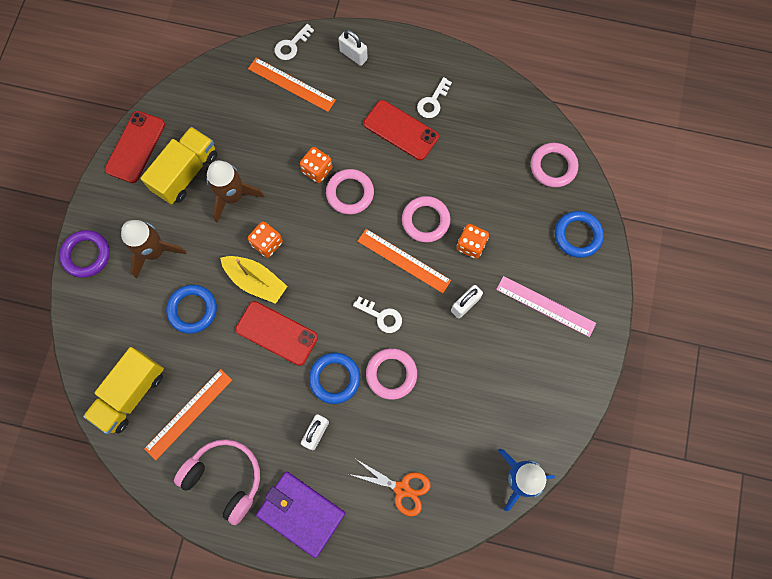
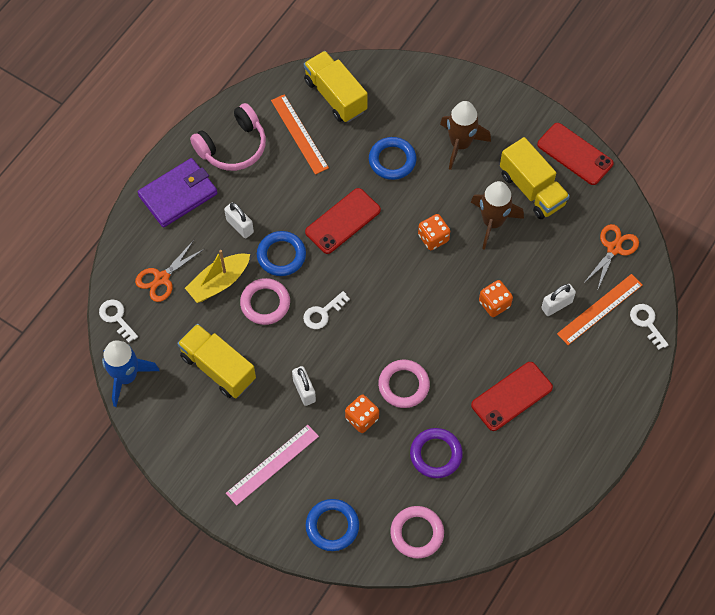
camera: 110 degrees right, 10 degrees down
(86, 255) = (477, 91): purple ring -> purple ring (436, 454)
(226, 89) = (614, 248): none -> orange scissors
(256, 281) = (399, 218): yellow boat -> yellow boat (219, 282)
(350, 193) = (458, 326): pink ring -> none
(353, 55) = (616, 379): white padlock -> white padlock (556, 305)
(403, 260) = (370, 351): orange ruler -> none
(432, 102) = (534, 439): white key -> white key (116, 318)
(474, 392) = (218, 368): none -> yellow truck

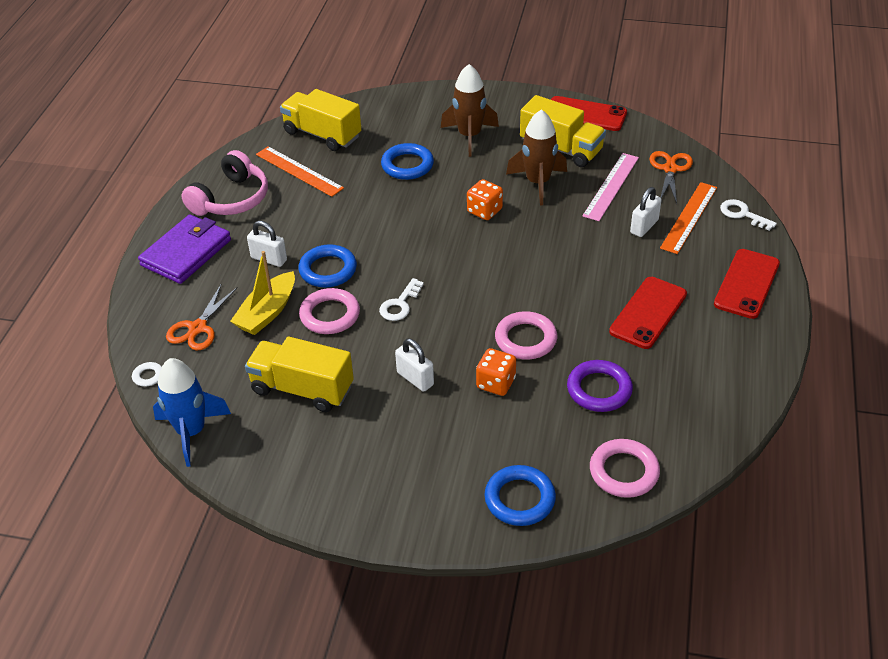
camera: 20 degrees left, 20 degrees down
(272, 464) = (414, 461): pink ruler -> pink ruler (611, 186)
(342, 221) = (381, 224): red phone -> red phone (746, 284)
(494, 304) = (580, 244): orange dice -> none

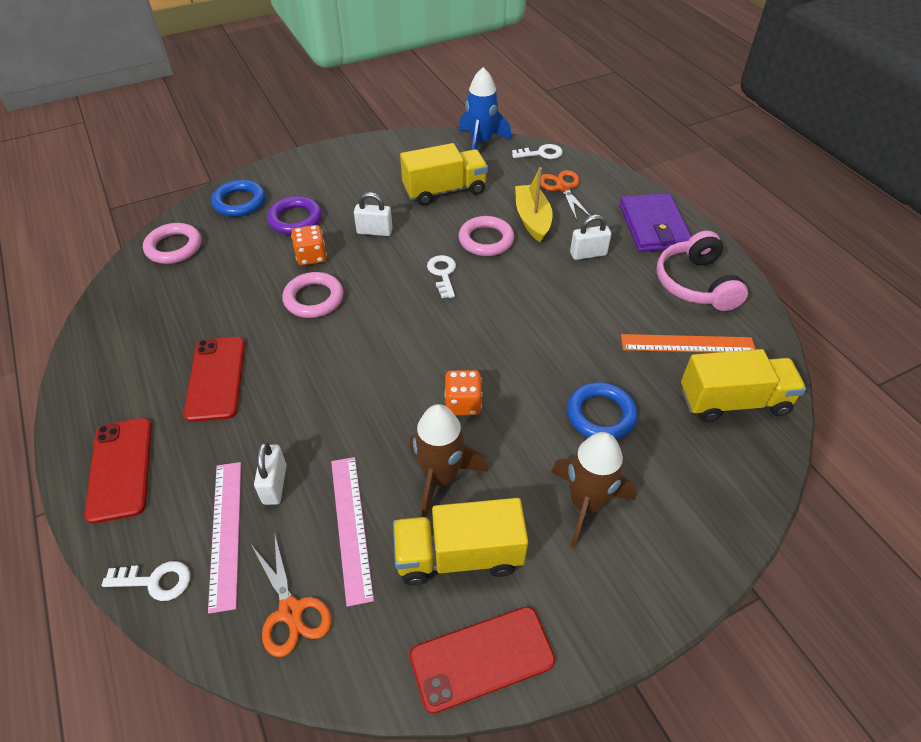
camera: 140 degrees right, 5 degrees up
(328, 270) = (532, 270): blue ring -> none
(599, 389) = (225, 290): purple ring -> purple ring (295, 219)
(689, 217) = (226, 532): orange ruler -> pink ruler

